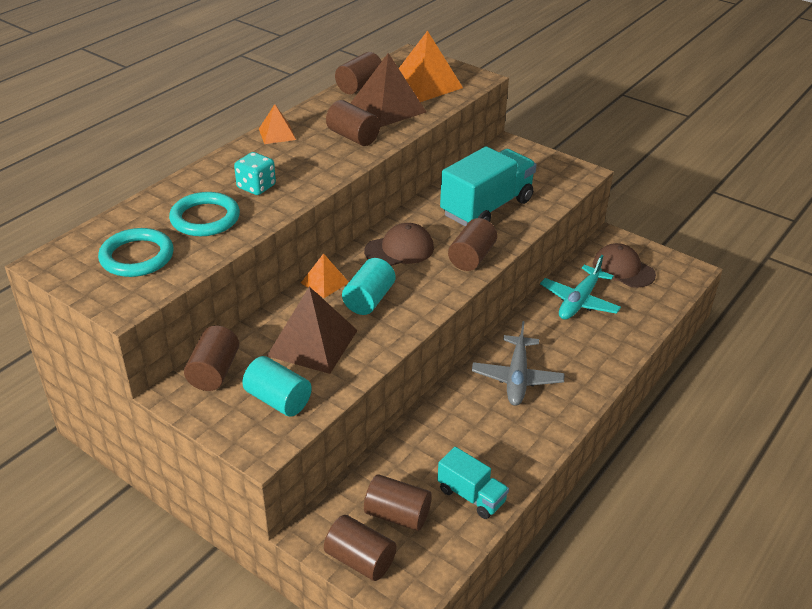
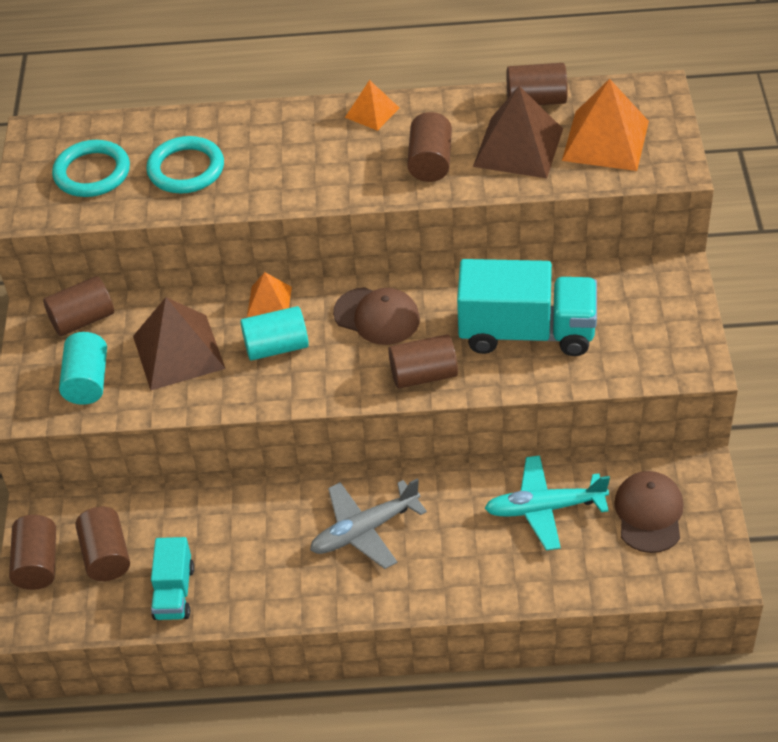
camera: 55 degrees right, 10 degrees up
(256, 187) = (268, 163): turquoise dice -> none

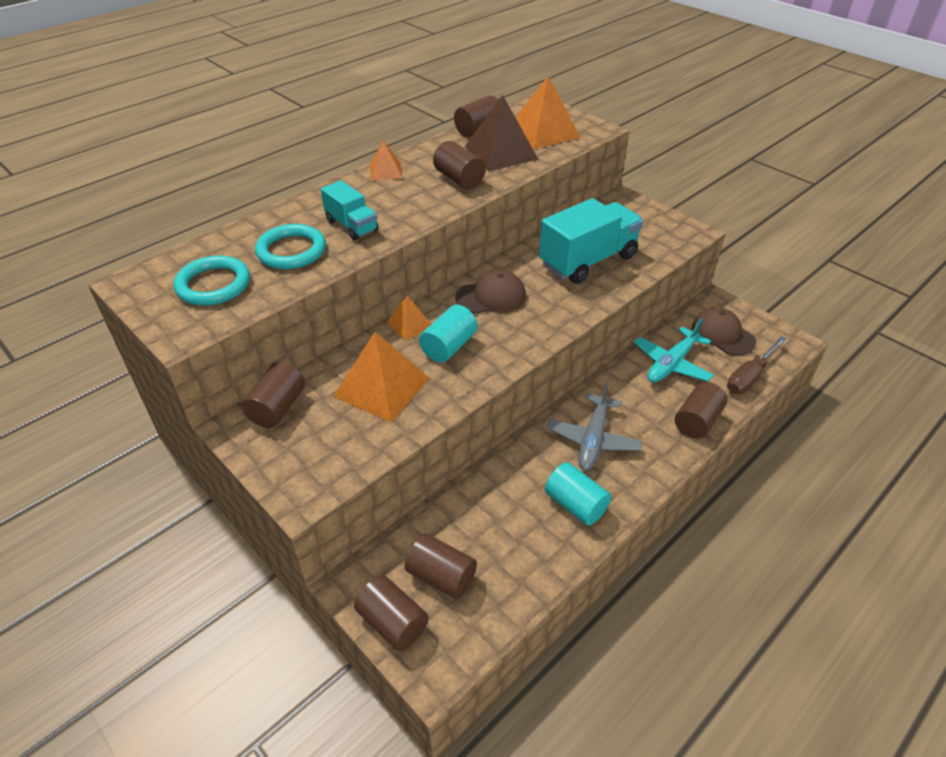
camera: 45 degrees left, 5 degrees down
(87, 381) = (332, 445): turquoise cylinder -> turquoise cylinder (575, 504)
(174, 592) = (521, 565): turquoise truck -> turquoise truck (352, 226)
(178, 352) = (381, 387): brown pyramid -> orange pyramid
(423, 375) = (562, 311): brown cylinder -> brown cylinder (697, 421)
(609, 578) = (749, 377): none -> brown screwdriver

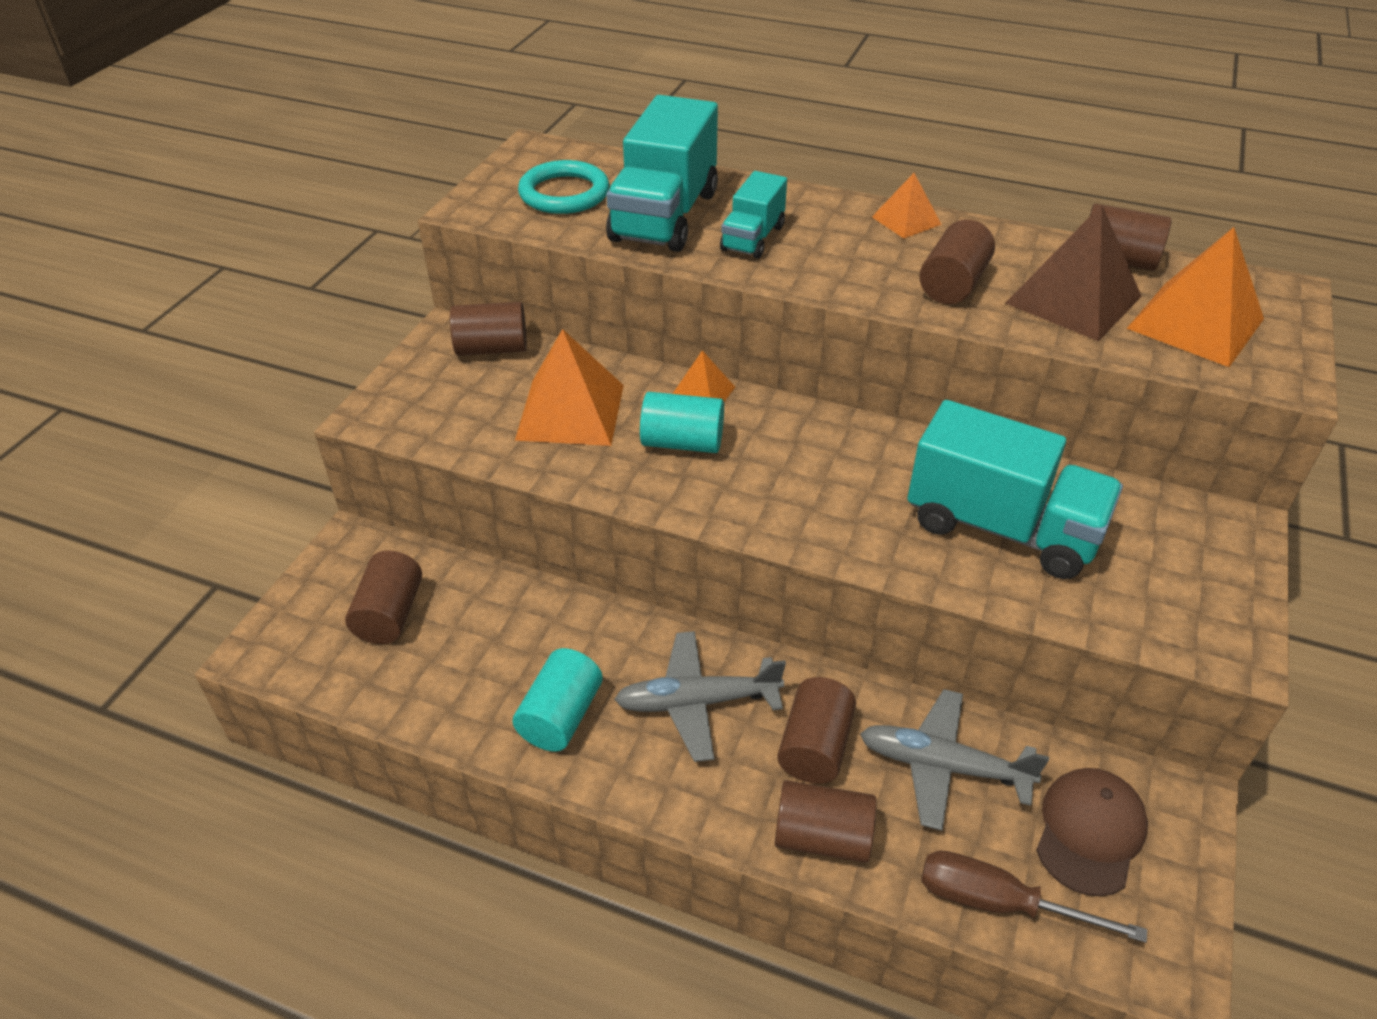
camera: 65 degrees right, 0 degrees up
(291, 251) = (664, 216): turquoise ring -> turquoise truck
(392, 622) = (314, 594): brown cylinder -> brown cylinder (814, 746)
(491, 297) = (818, 448): brown cap -> none
(671, 364) = (943, 766): turquoise plane -> grey plane

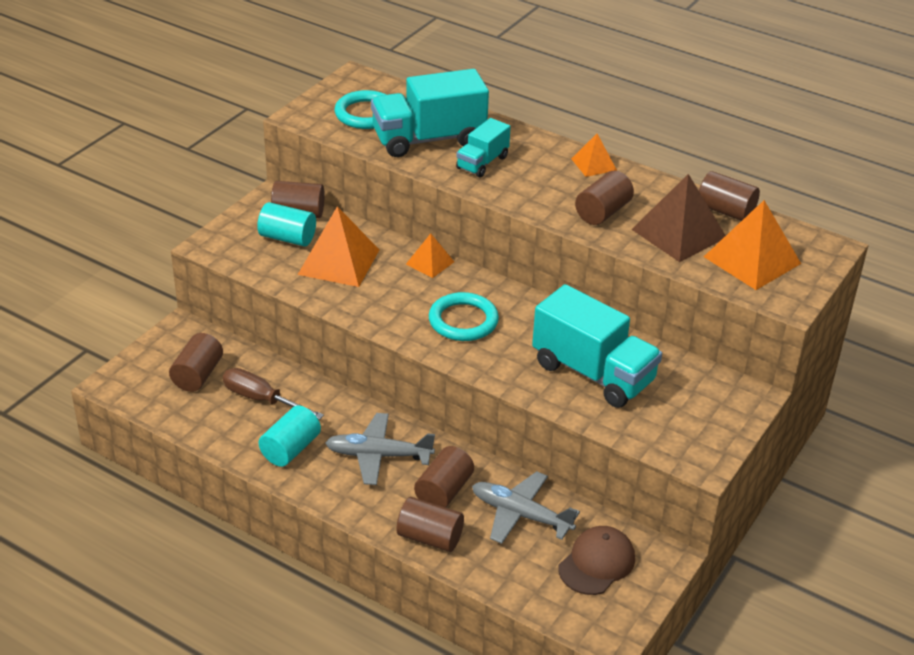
camera: 10 degrees right, 5 degrees down
(664, 216) = (428, 139): turquoise truck -> turquoise truck turned 45 degrees clockwise
(682, 442) = (406, 291): turquoise cylinder -> turquoise cylinder (287, 238)
(781, 475) = (463, 321): none -> turquoise ring
(998, 903) = (523, 587): brown screwdriver -> brown screwdriver (261, 399)

